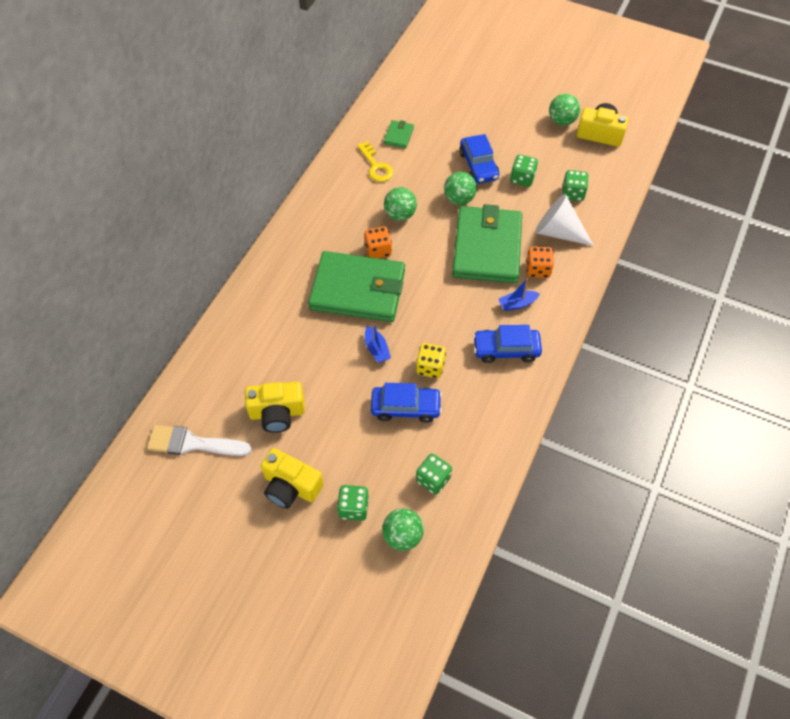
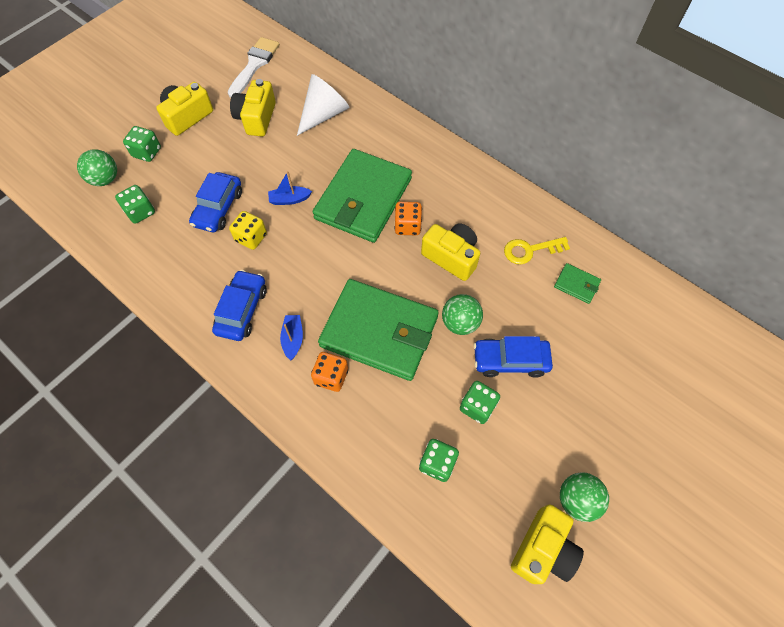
camera: 105 degrees right, 5 degrees up
(400, 215) = (451, 257): green ball -> yellow camera
(558, 232) = (379, 420): white cone -> white cone (324, 114)

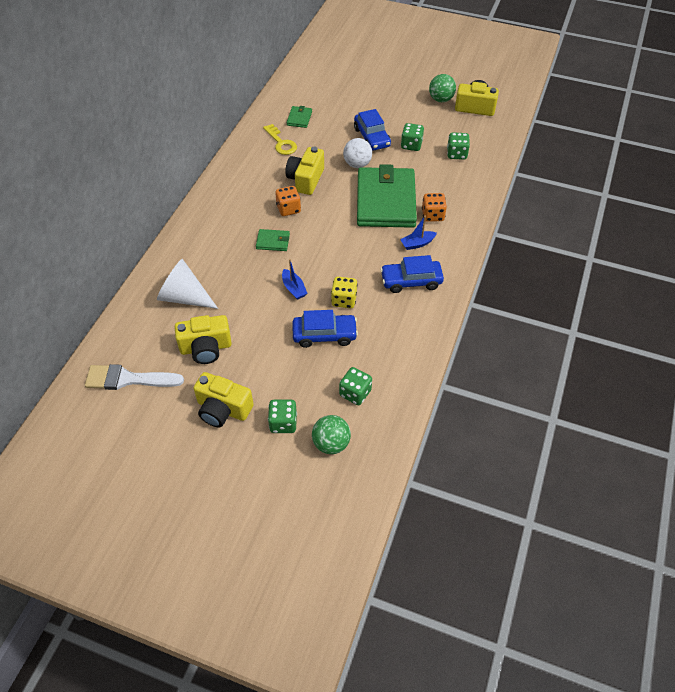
camera: 110 degrees left, 10 degrees down
(363, 199) = (273, 241): green wallet -> green wallet, size x0.40
(460, 323) = (357, 164): green ball -> white ball

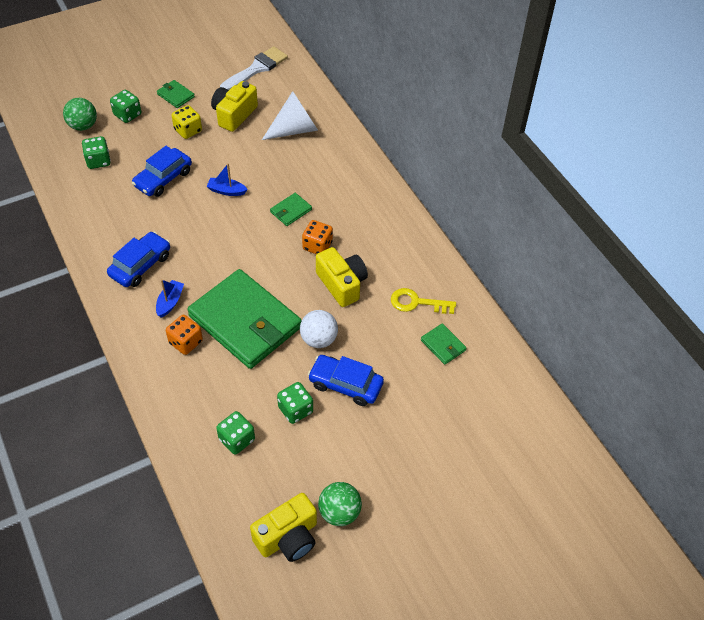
camera: 130 degrees right, 0 degrees up
(223, 409) = (175, 95): yellow camera -> green wallet
(344, 300) = (178, 211): yellow dice -> yellow dice (188, 130)

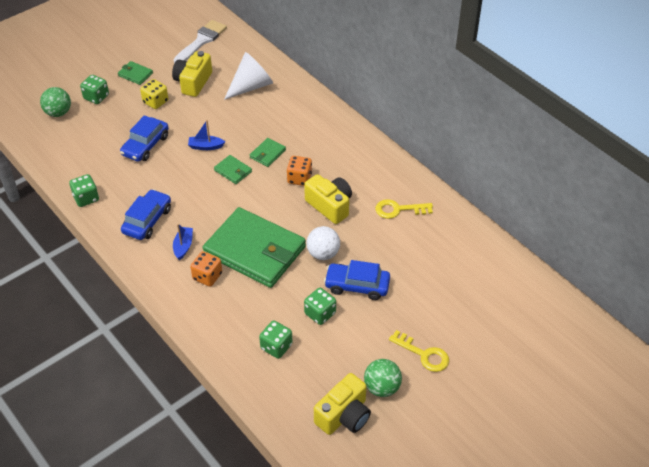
camera: 10 degrees left, 5 degrees down
(98, 161) = (82, 140): green dice -> green dice (86, 198)
(397, 482) = (424, 354): none -> yellow key
(443, 345) = (430, 240): green wallet -> green wallet (233, 171)

